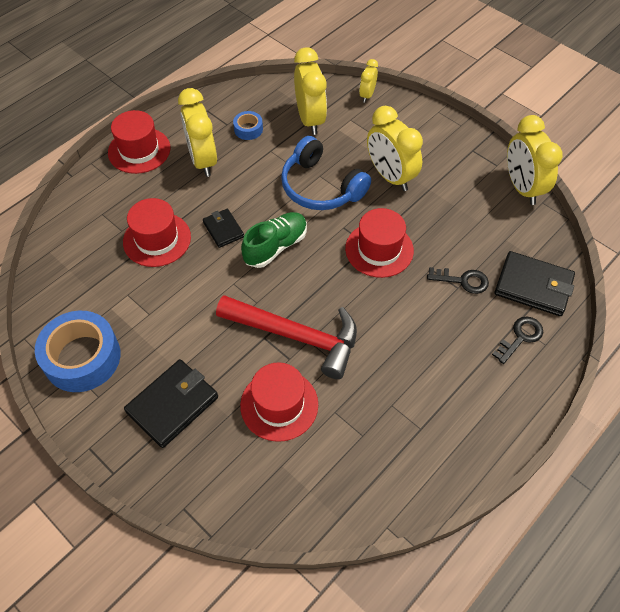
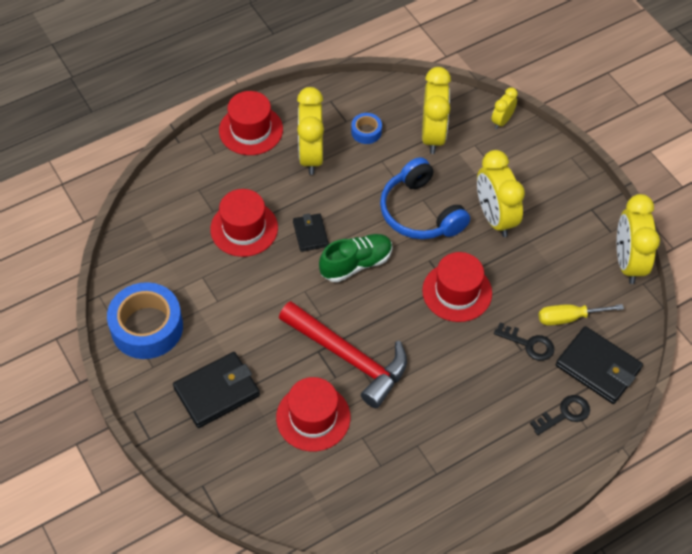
camera: 15 degrees right, 0 degrees up
(489, 248) = (569, 318): none -> yellow screwdriver

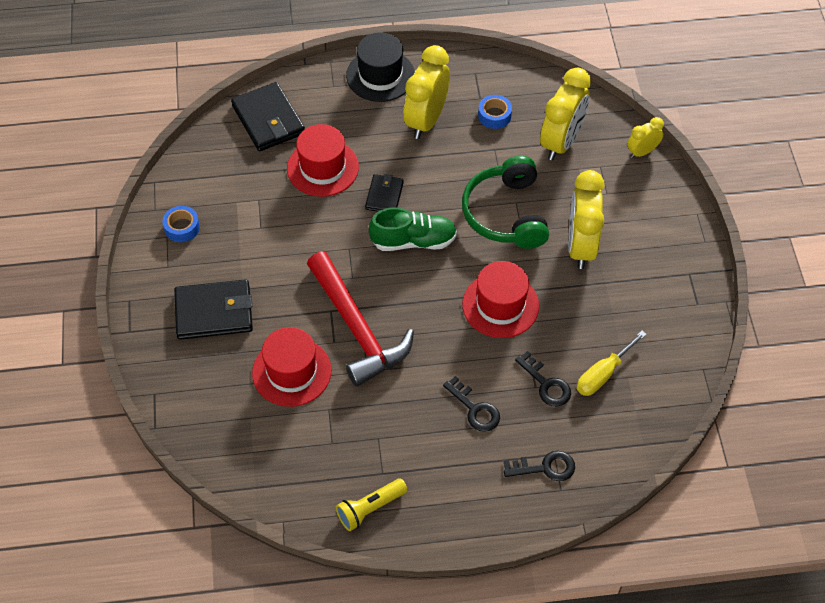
camera: 25 degrees right, 0 degrees up
(147, 327) = (182, 227): blue tape -> blue tape, size x0.47
(251, 130) = (380, 75): red hat -> black hat
(420, 212) = (506, 213): blue headphones -> green headphones
(442, 508) = (370, 509): none -> yellow flashlight
(483, 388) = (475, 409): none -> black key
(569, 318) = (603, 374): yellow screwdriver -> yellow screwdriver turned 60 degrees counterclockwise
(598, 367) = (606, 435): black wallet -> black wallet (268, 120)
(628, 262) = (698, 342): yellow clock -> none

